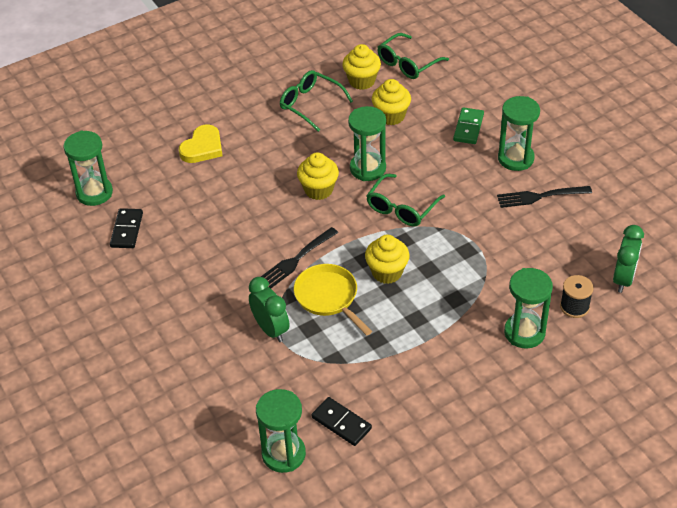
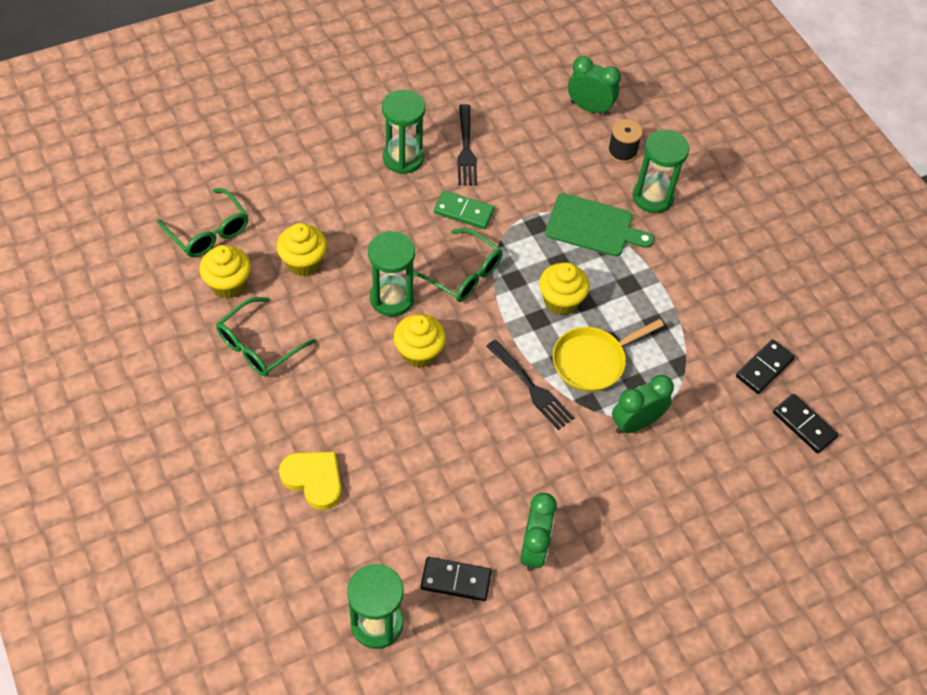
camera: 90 degrees left, 10 degrees up
(153, 271) = (534, 548): none -> green clock
(283, 454) = (804, 425): green hourglass -> black domino
(468, 127) = (343, 191): green domino -> green domino (464, 211)
(476, 290) = (593, 226): none -> green cutting board

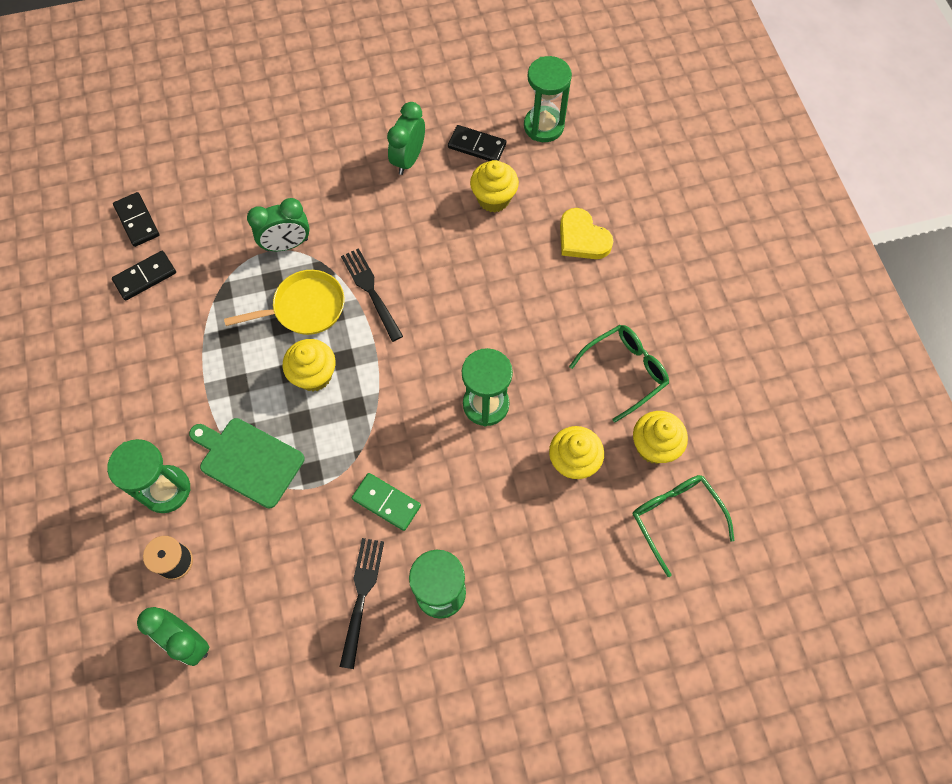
camera: 165 degrees left, 10 degrees up
(419, 353) = (469, 341): yellow cupcake -> yellow cupcake (493, 199)
(463, 274) = (405, 422): green glasses -> none

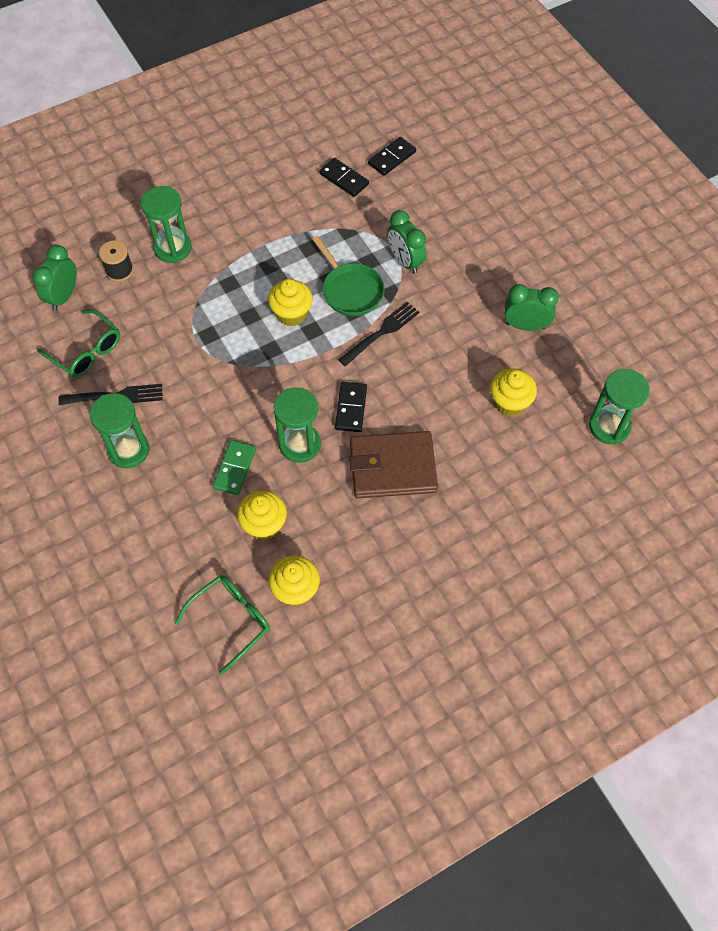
camera: 75 degrees right, 5 degrees down
(248, 460) = (208, 292): green cutting board -> none
(305, 307) = (350, 290): yellow pan -> green pan
(386, 502) = (195, 393): green domino -> green domino (234, 468)
(477, 146) = (562, 376): black domino -> black domino (351, 408)
(537, 321) = (392, 467): none -> brown wallet
(582, 238) = (494, 487): yellow heart -> none
(625, 371) = (364, 551): green glasses -> green glasses (86, 351)

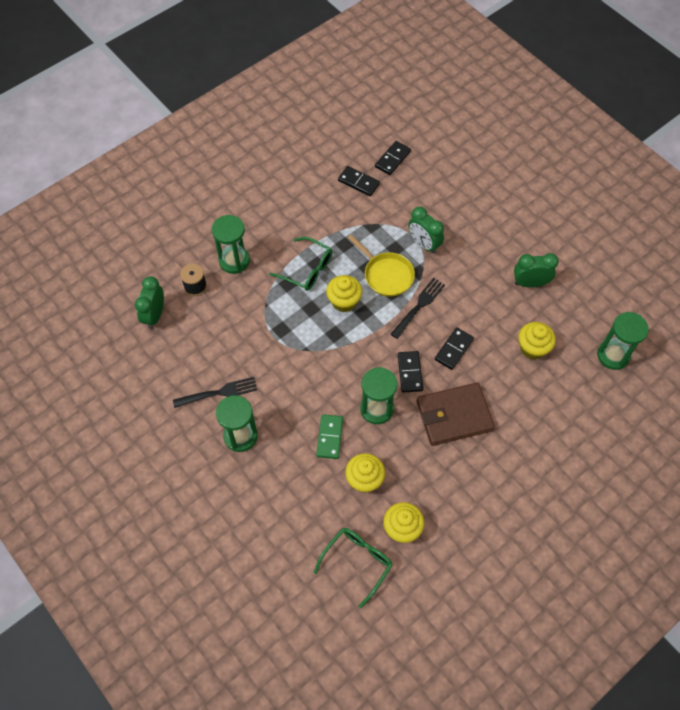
camera: 10 degrees left, 0 degrees up
(86, 351) = (185, 358): green glasses -> green glasses (307, 269)
(350, 290) = (386, 275): green pan -> yellow pan
(411, 389) = (454, 349): none -> black domino

